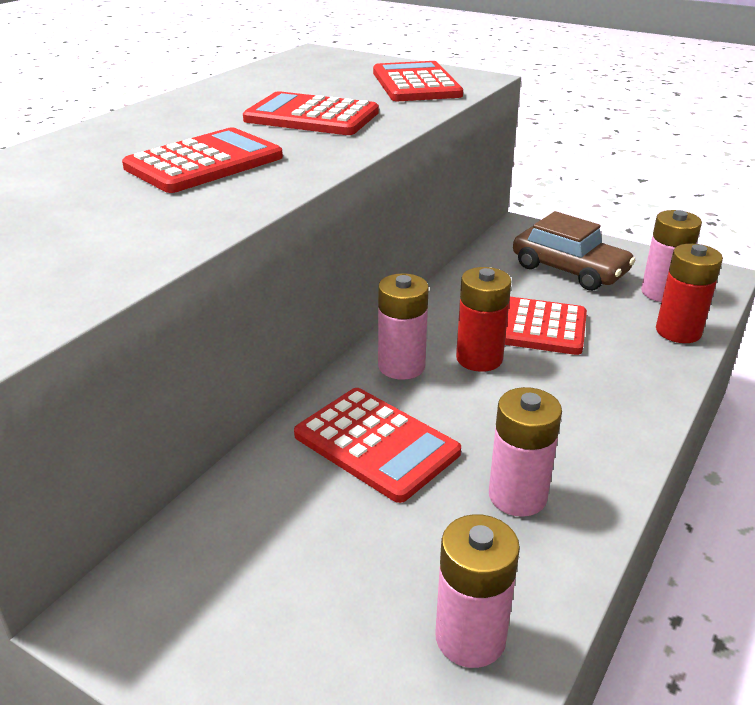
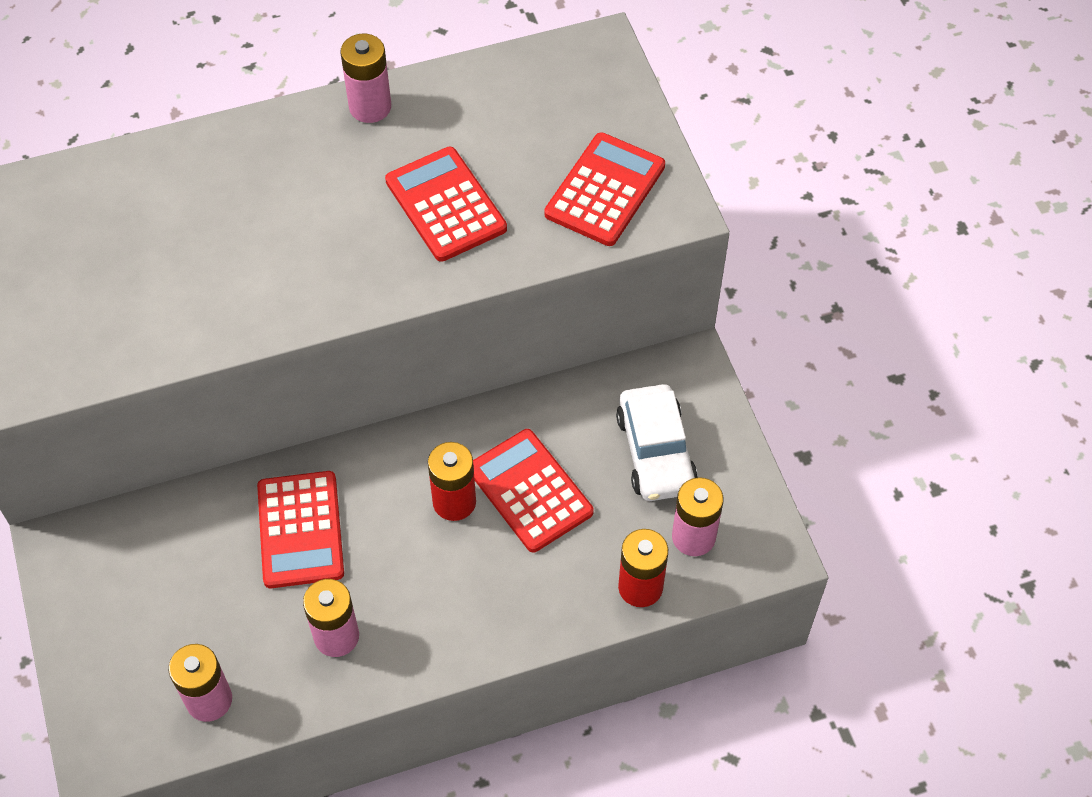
camera: 40 degrees right, 25 degrees up
(204, 162) = (294, 240): red calculator -> none
(401, 366) = (392, 469): pink battery -> pink battery (370, 107)
(569, 269) = (655, 452): brown car -> white car

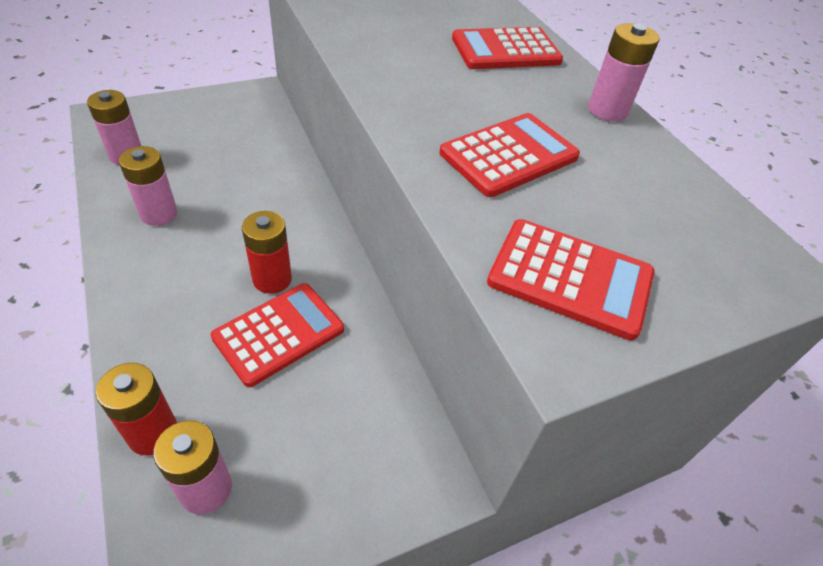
camera: 80 degrees right, 10 degrees down
(300, 530) = (256, 191): red calculator -> red calculator (506, 50)
(655, 452) = (319, 446): white car -> none

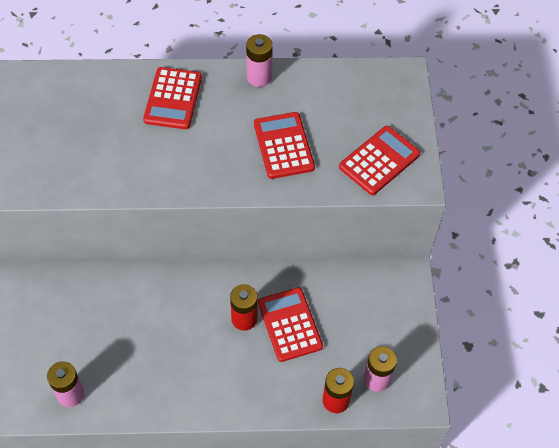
camera: 65 degrees left, 10 degrees up
(159, 214) = (152, 378): pink battery -> none

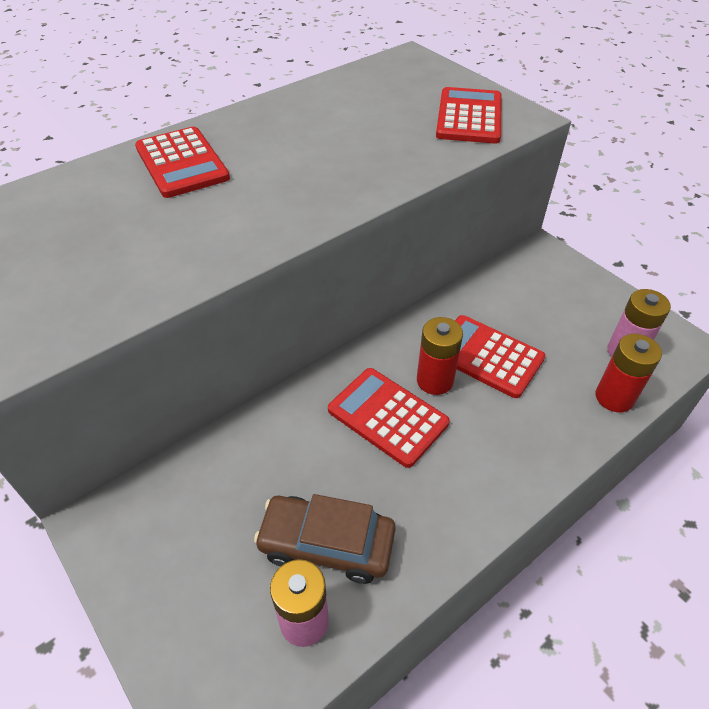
camera: 35 degrees left, 10 degrees down
(109, 367) = (326, 544): none -> brown car
(259, 77) = (266, 109): pink battery -> none
(283, 146) = (358, 147): red calculator -> red calculator (387, 416)

